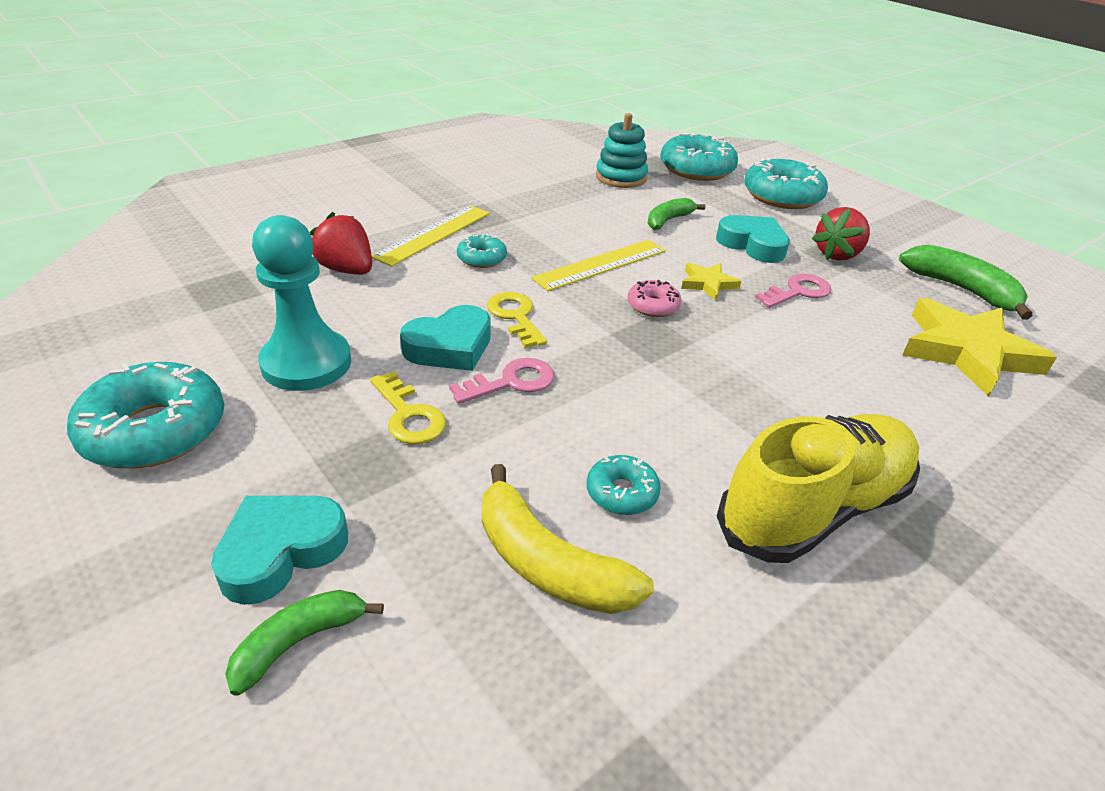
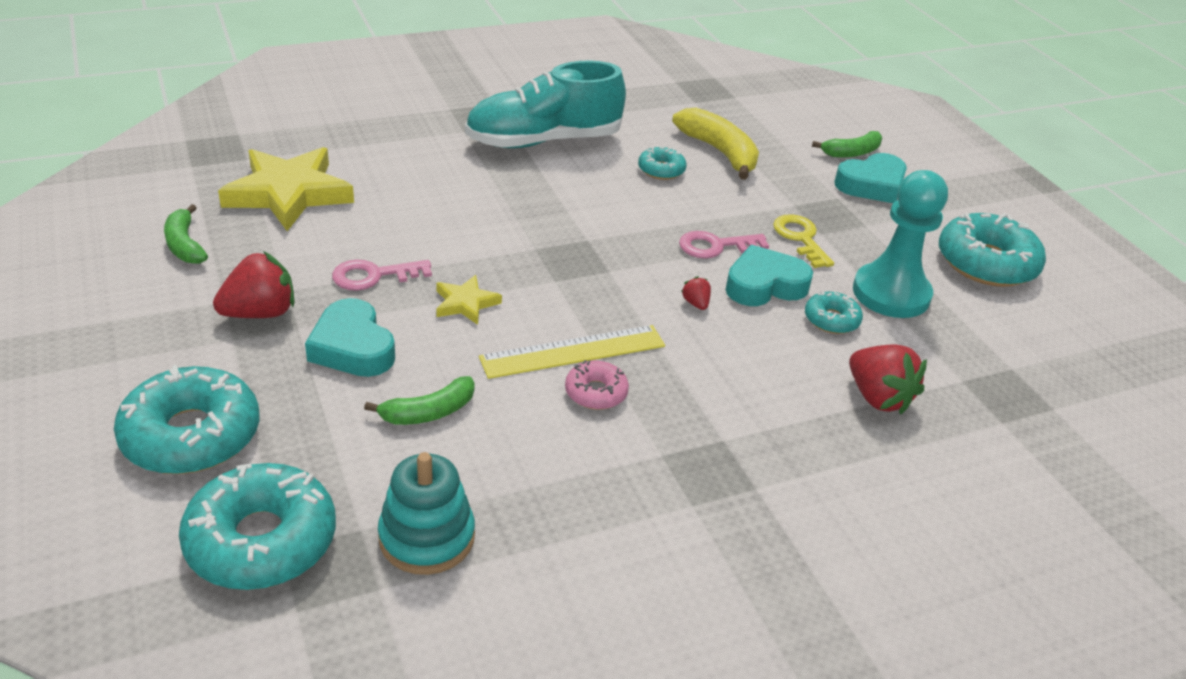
camera: 165 degrees left, 0 degrees up
(433, 234) = (773, 442): yellow ruler -> none
(481, 258) = (716, 387): turquoise donut -> turquoise donut (831, 320)
(515, 316) = (696, 303): yellow key -> red strawberry
(653, 306) = (547, 289): pink donut -> pink donut (596, 392)
(814, 508) = (543, 141): yellow shoe -> turquoise shoe
(961, 289) = (184, 245): green banana -> green banana, size x0.63

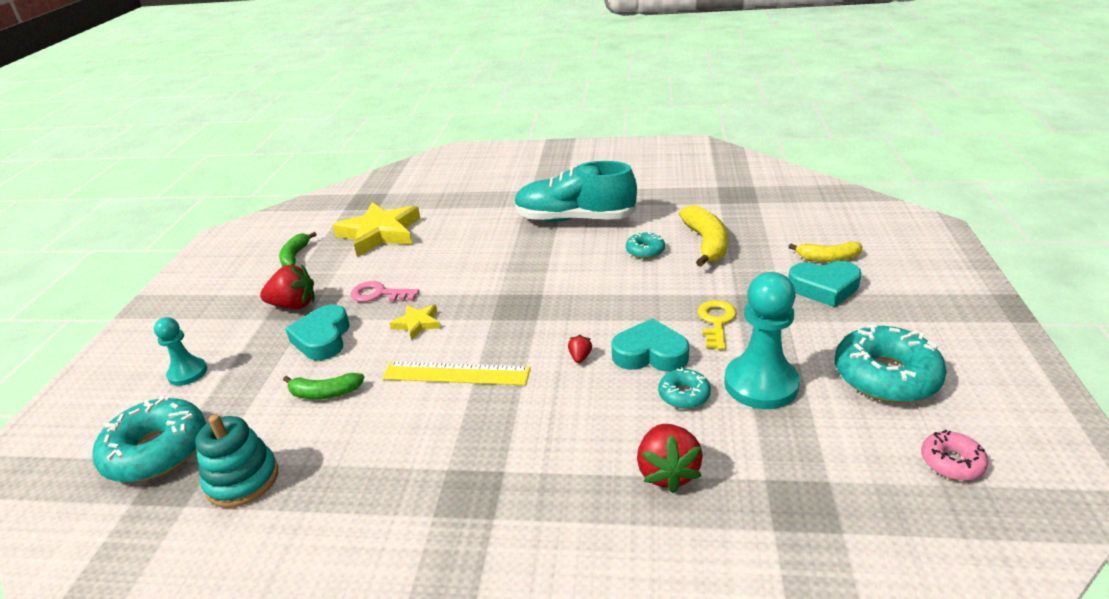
camera: 35 degrees right, 5 degrees down
(191, 435) = (187, 373): turquoise donut -> turquoise pawn
(596, 392) = (444, 408): pink donut -> pink donut (951, 462)
(715, 246) = (636, 315): pink key -> none
(851, 153) = (828, 258): green banana -> yellow banana

